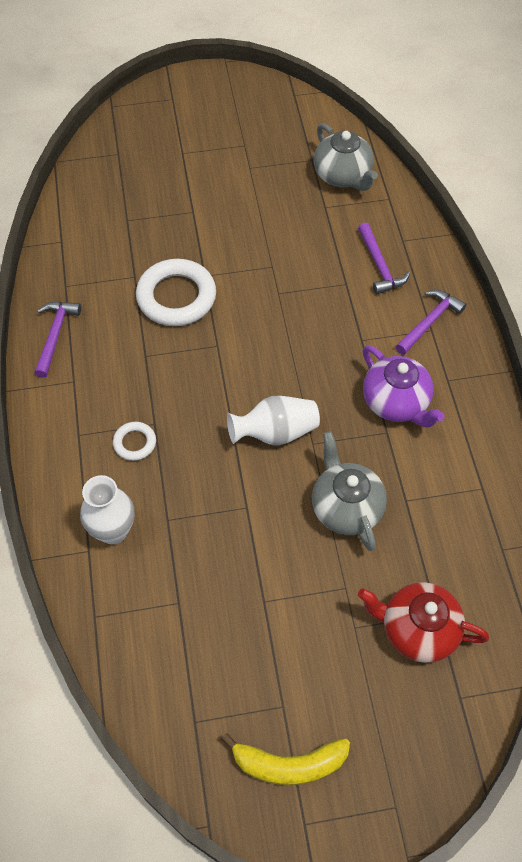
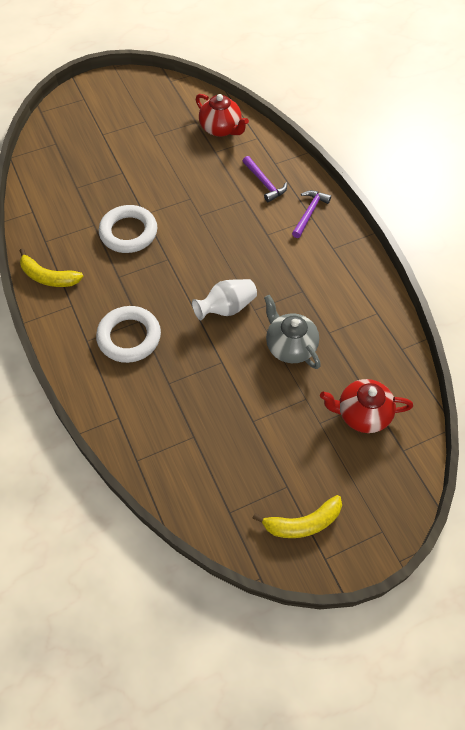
camera: 15 degrees left, 0 degrees up
(55, 335) = (48, 277): purple hammer -> yellow banana
(113, 531) = (132, 400): white vase -> none
(135, 443) = (129, 337): white ring -> white ring, size x2.02
(343, 176) = (221, 129): grey teapot -> red teapot
(396, 403) = (303, 270): purple teapot -> none

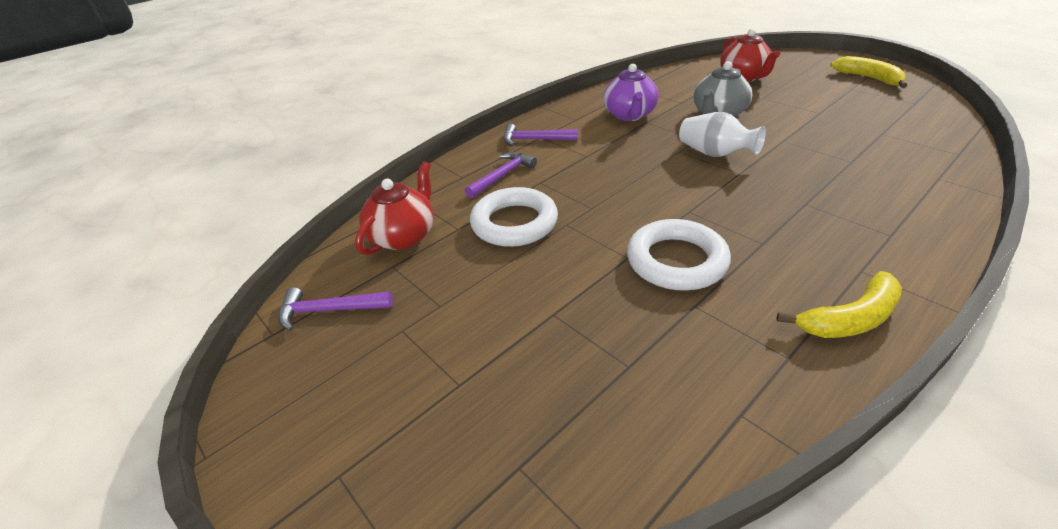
camera: 105 degrees left, 20 degrees down
(48, 277) = (849, 319): yellow banana -> yellow banana turned 60 degrees clockwise
(129, 337) = (837, 203): white ring -> white ring (514, 223)
(175, 98) = (329, 310): none -> purple hammer
(321, 285) = (630, 115): none -> purple teapot

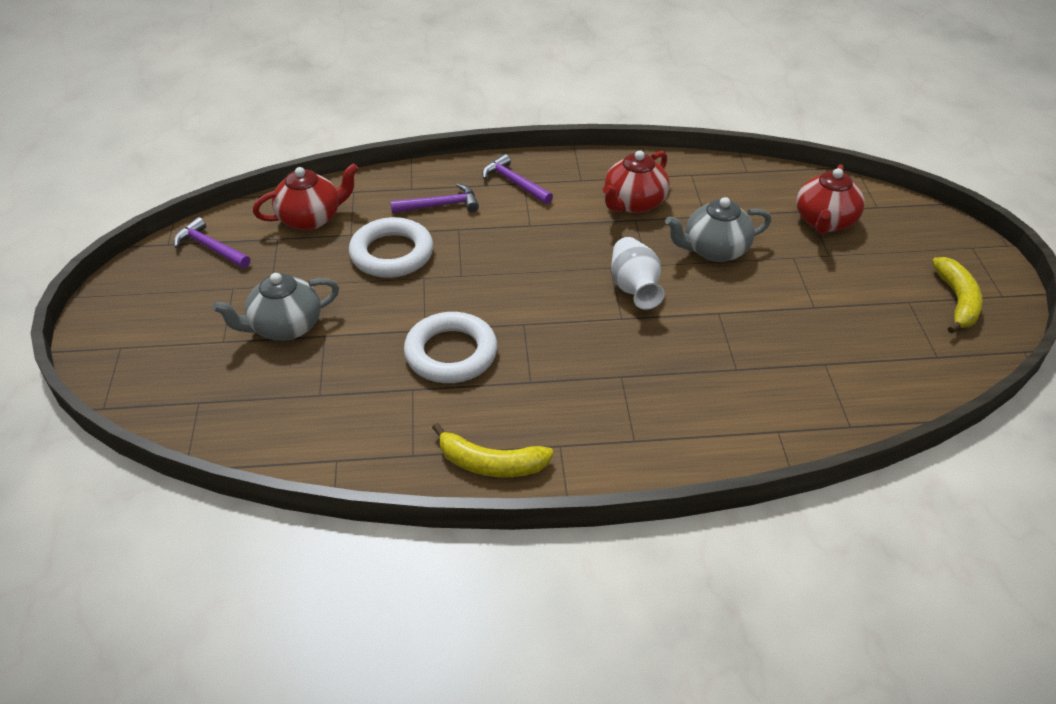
camera: 35 degrees right, 5 degrees up
(505, 331) = (284, 327): none -> grey teapot
(630, 115) = (634, 203): purple teapot -> red teapot

